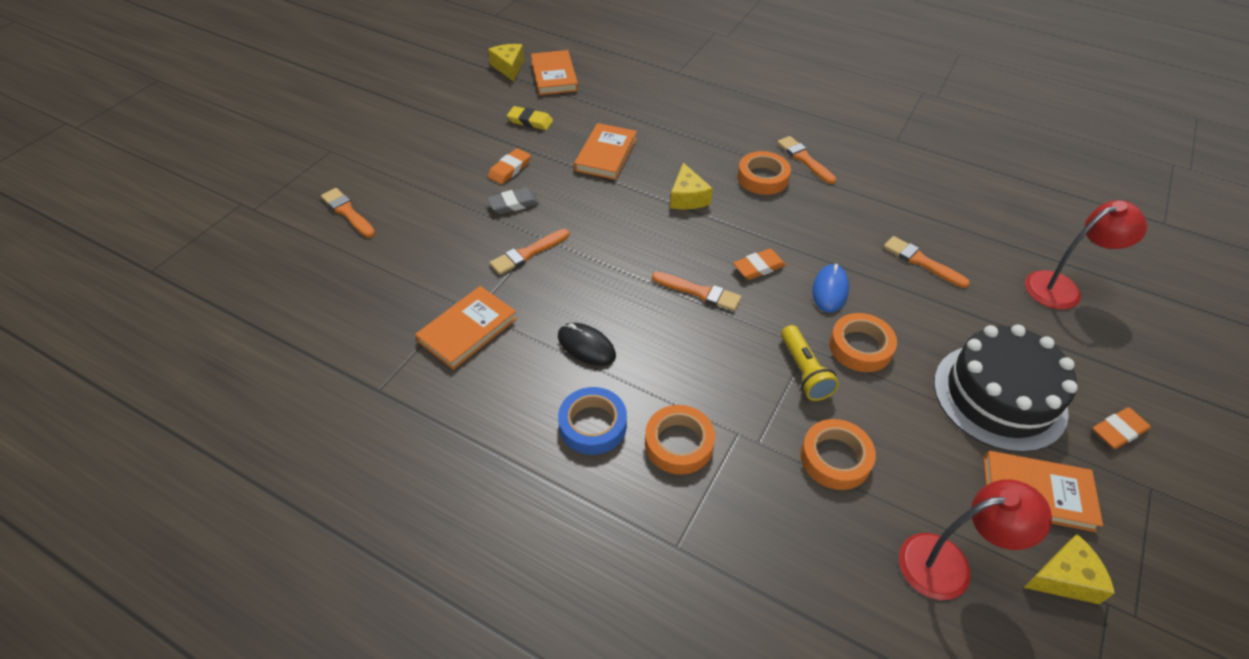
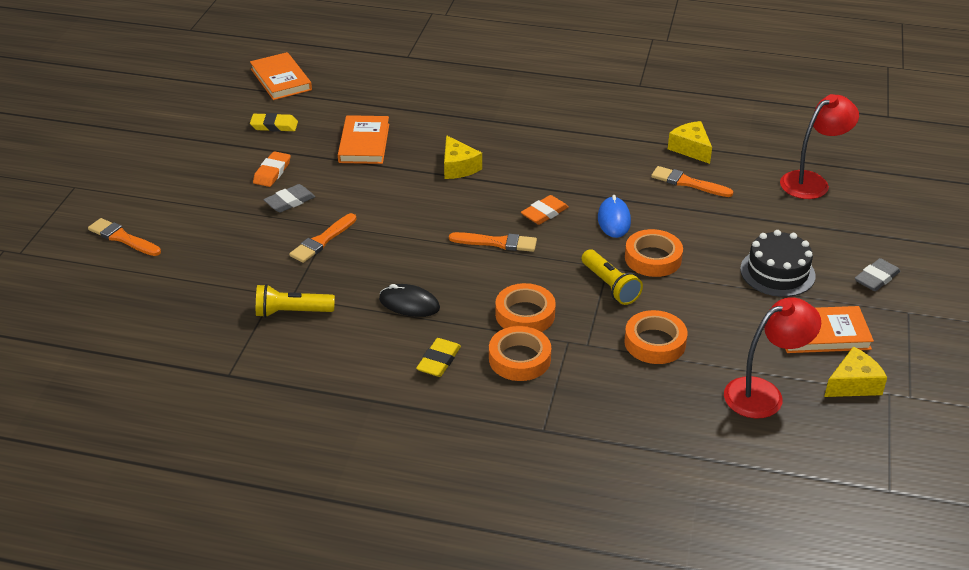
camera: 15 degrees left, 10 degrees down
(467, 330) = (292, 312): orange book -> yellow flashlight
(509, 67) = (229, 79): yellow cheese -> yellow cheese (690, 149)
(592, 425) = (439, 361): blue tape -> yellow eraser
(762, 178) = (524, 138): orange tape -> orange tape (525, 314)
(804, 159) = (558, 116): orange brush -> none
(999, 396) = (777, 272): black cake -> black cake, size x0.66
(1118, 431) = (876, 278): orange eraser -> grey eraser

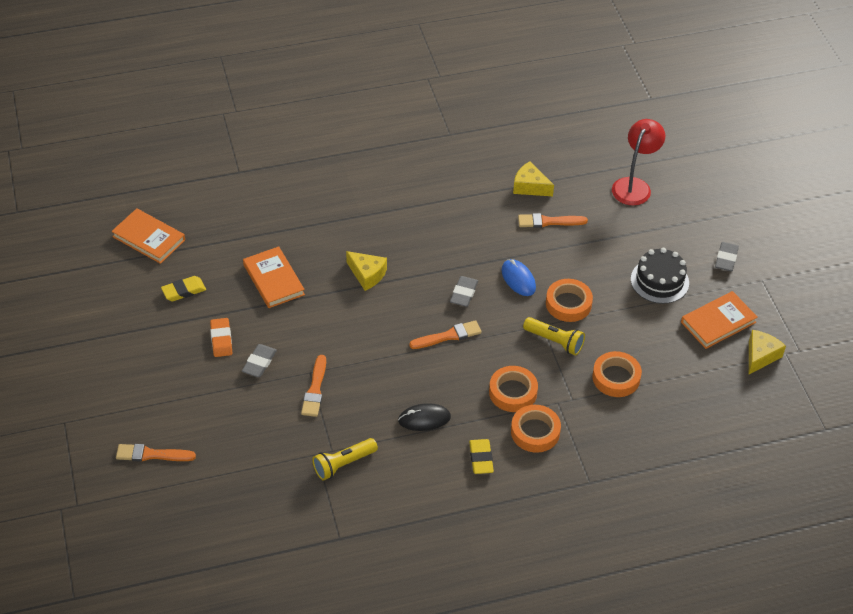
camera: 30 degrees left, 10 degrees up
(544, 213) = (464, 293): orange eraser -> grey eraser
(764, 394) = (710, 389): red lamp -> none

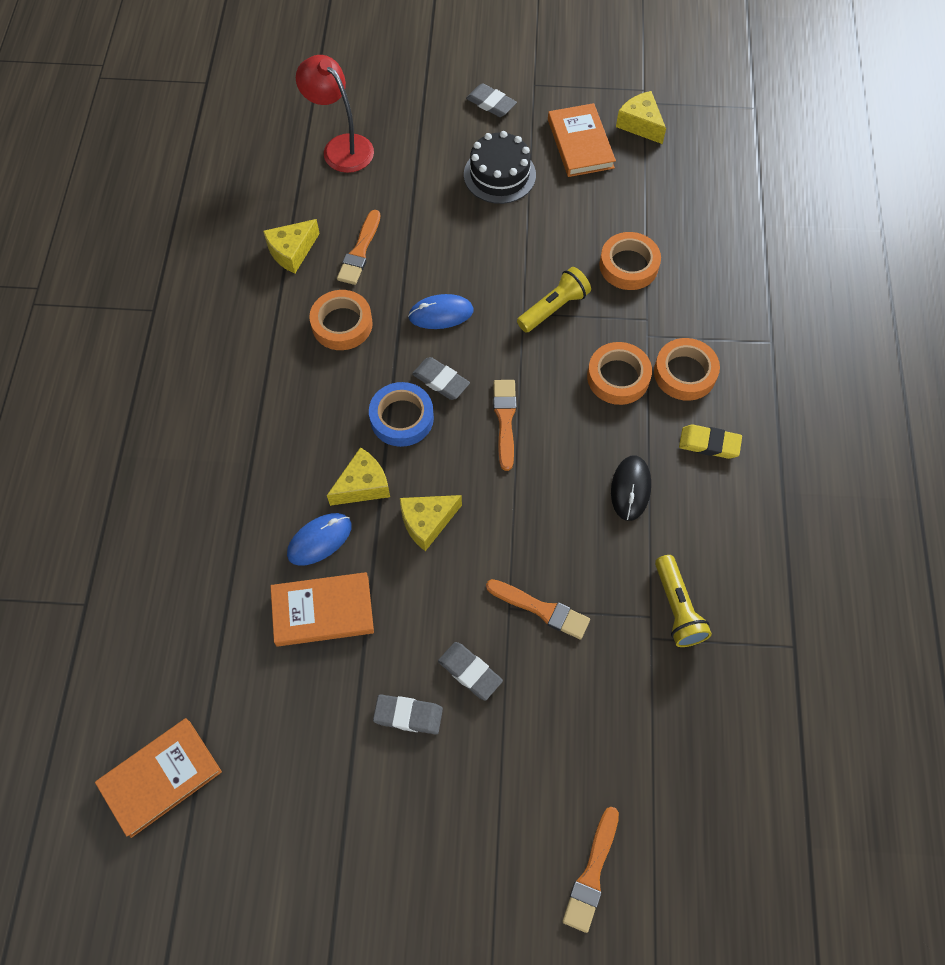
camera: 70 degrees left, 15 degrees up
(184, 291) = (292, 748): yellow eraser -> none
(221, 339) = (408, 715): orange eraser -> grey eraser
(320, 264) = (319, 540): none -> blue mouse
(354, 314) = (427, 522): none -> yellow cheese
(425, 280) = (402, 418): none -> blue tape
(568, 304) = (500, 275): orange tape -> orange tape (342, 324)

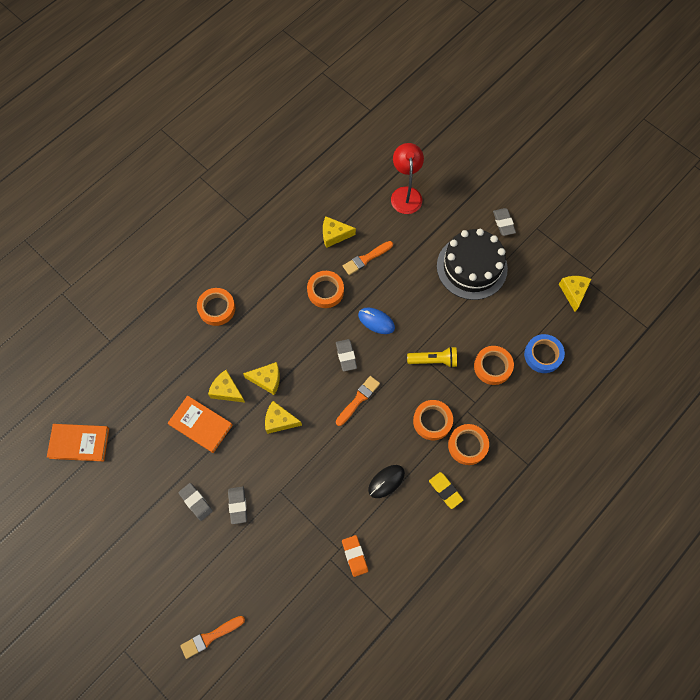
camera: 40 degrees right, 5 degrees up
(210, 448) = (217, 308): none -> orange tape
(319, 540) = (227, 390): blue mouse -> yellow cheese
(402, 418) = (312, 360): blue tape -> blue tape (543, 355)
(499, 175) = (471, 267): black cake -> black cake, size x1.52
(541, 609) = (293, 504): orange brush -> none
(580, 143) = (530, 280): orange book -> none
(677, 608) = (354, 556): yellow flashlight -> orange eraser

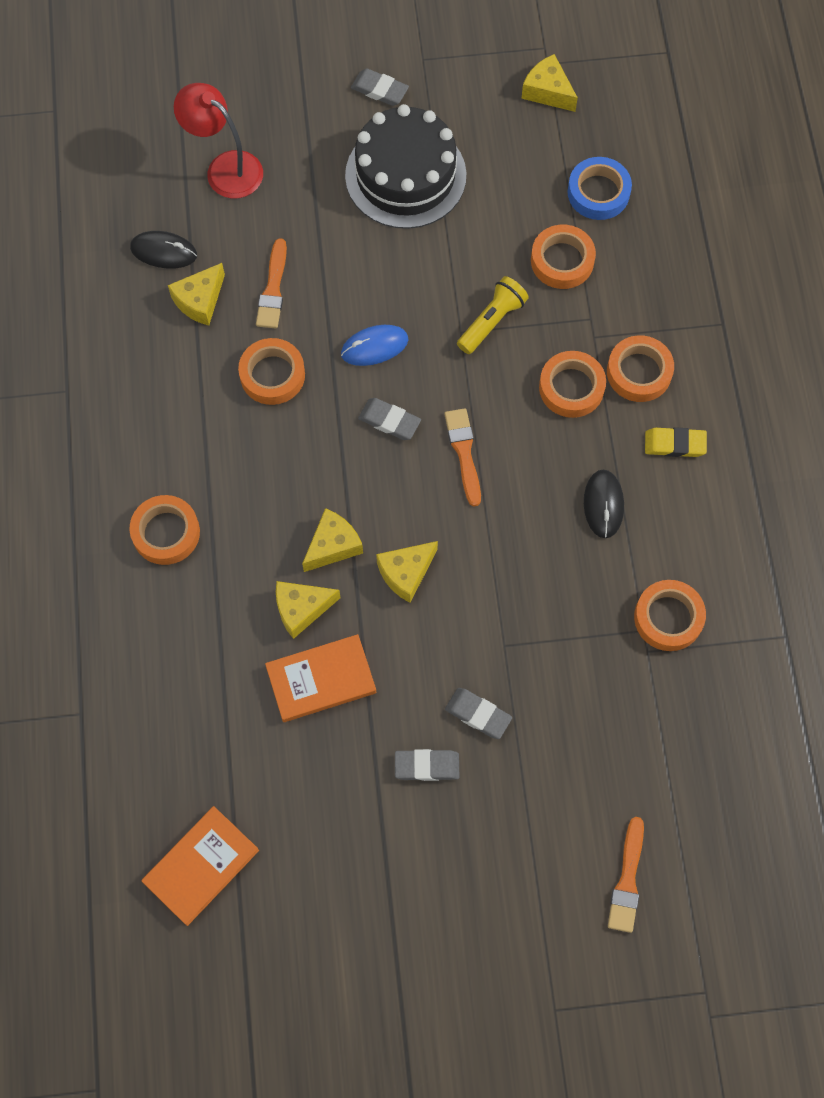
camera: 50 degrees left, 0 degrees up
(344, 203) = (164, 251): none -> black mouse
(354, 556) = (668, 618): orange eraser -> orange tape

